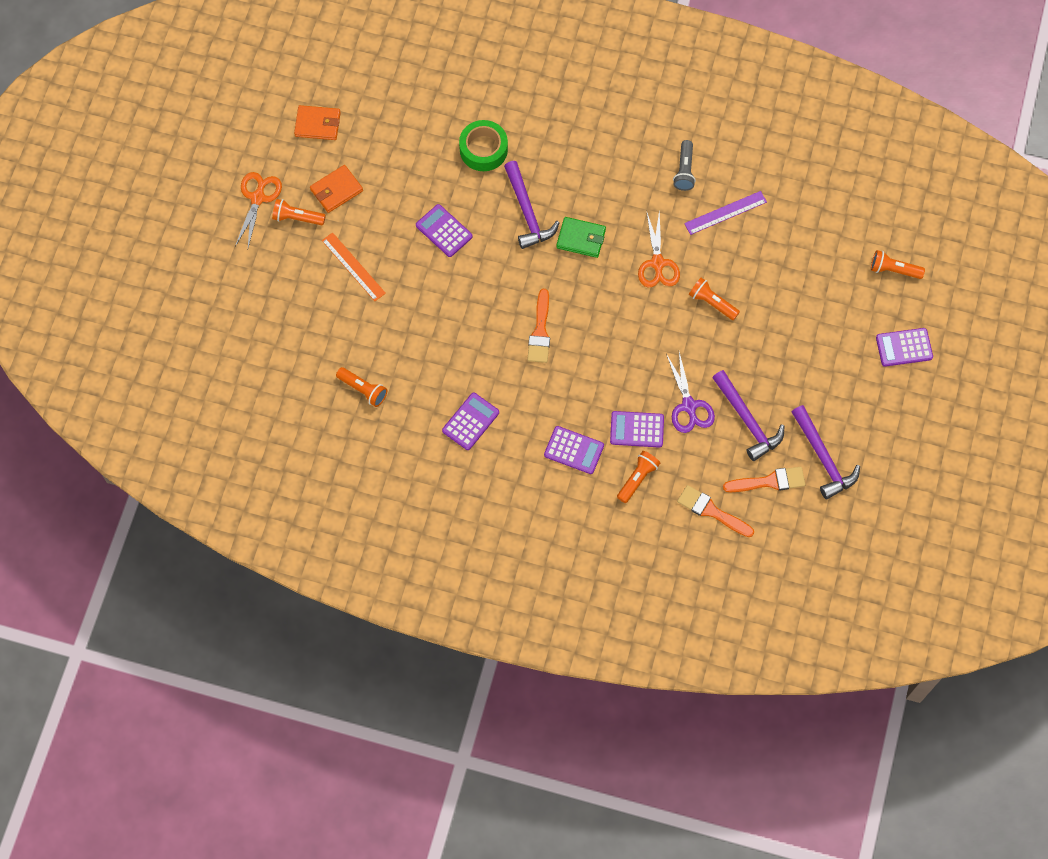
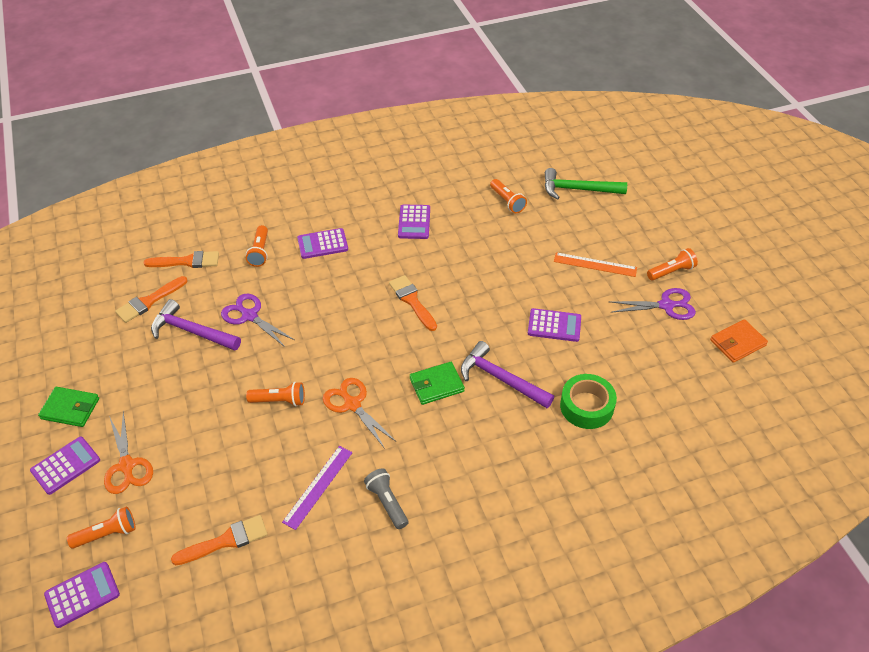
camera: 145 degrees right, 20 degrees down
(258, 198) = (714, 267): orange scissors -> orange scissors (127, 465)
(284, 360) = (578, 189): none -> green hammer
(336, 190) = (666, 305): orange wallet -> purple scissors
(363, 389) = (507, 201): orange flashlight -> orange flashlight turned 120 degrees counterclockwise
(637, 429) = (282, 280): purple calculator -> purple calculator (82, 595)
(812, 213) = (226, 541): none -> orange brush
(823, 458) = (108, 339): purple hammer -> none
(882, 401) = (70, 408): none -> green wallet

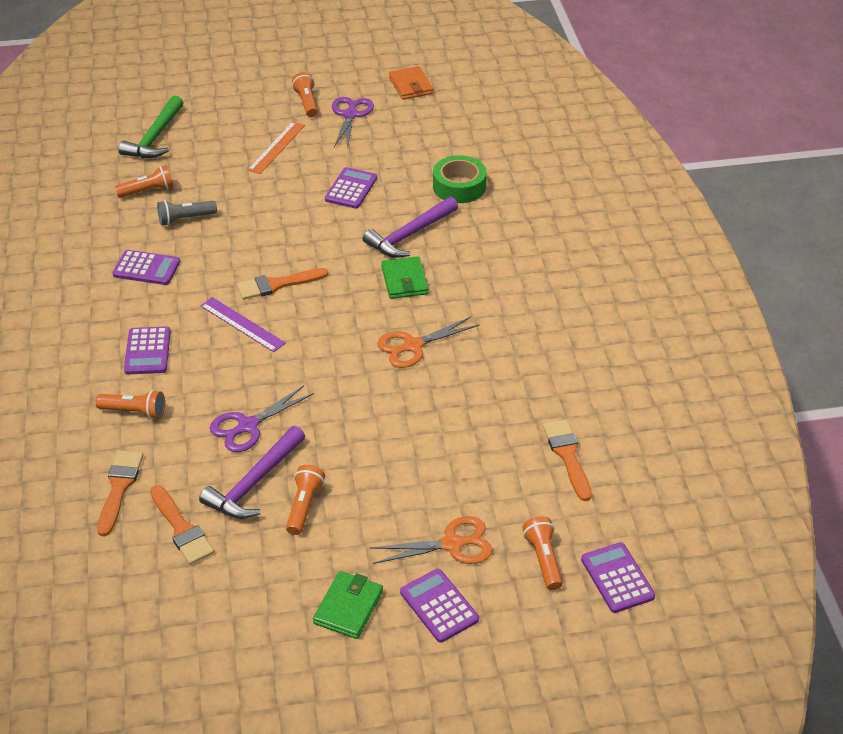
camera: 80 degrees left, 5 degrees down
(279, 400) = (391, 405): orange flashlight -> orange flashlight (304, 506)
(318, 486) = (514, 380): purple ruler -> purple ruler (242, 324)
(387, 502) = (542, 332): grey flashlight -> grey flashlight (185, 219)

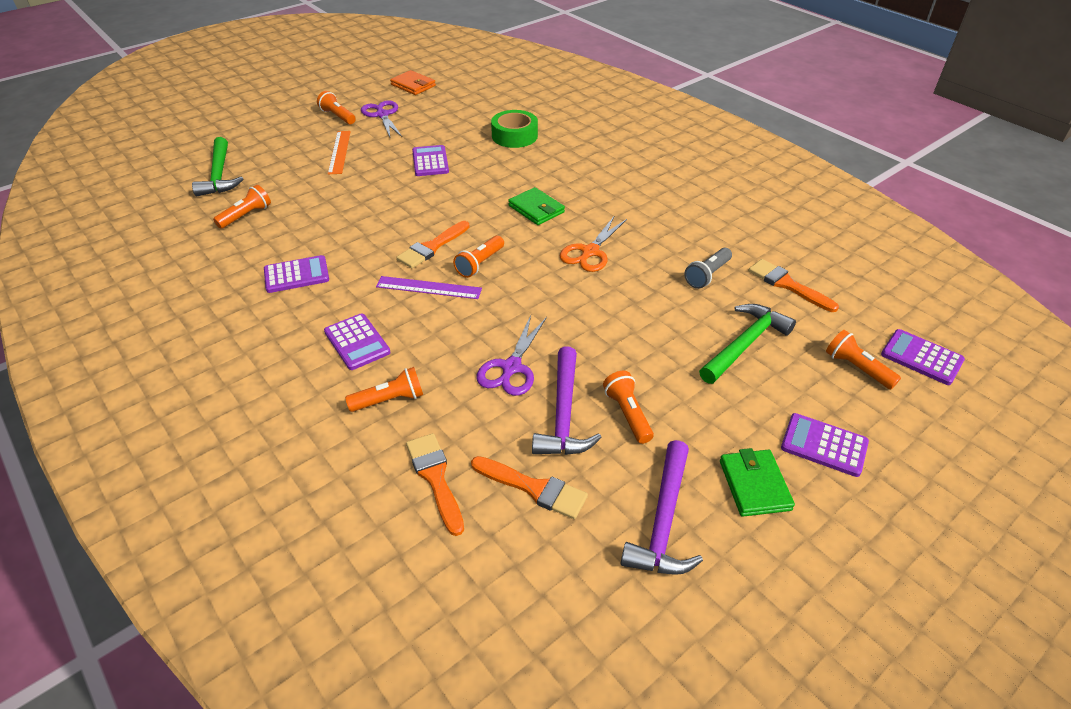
camera: 30 degrees left, 0 degrees up
(185, 219) = (301, 225): grey flashlight -> grey flashlight (707, 275)
(304, 318) = (480, 264): none -> orange flashlight
(409, 235) = (509, 178): purple hammer -> purple hammer (663, 521)
(452, 544) = (779, 389): orange scissors -> none
(464, 493) = (744, 344): none -> green hammer

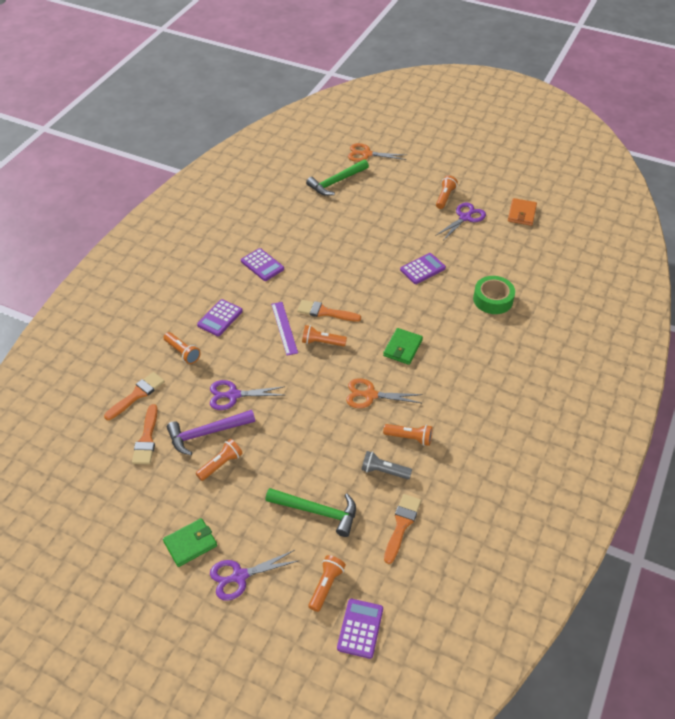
camera: 65 degrees right, 5 degrees up
(201, 141) = (366, 154): none -> orange scissors
(246, 215) = (304, 215): orange flashlight -> orange flashlight (409, 438)
(339, 152) = (401, 220): orange ruler -> none
(663, 521) = (147, 505): purple hammer -> none
(824, 445) = (240, 576): purple calculator -> purple scissors

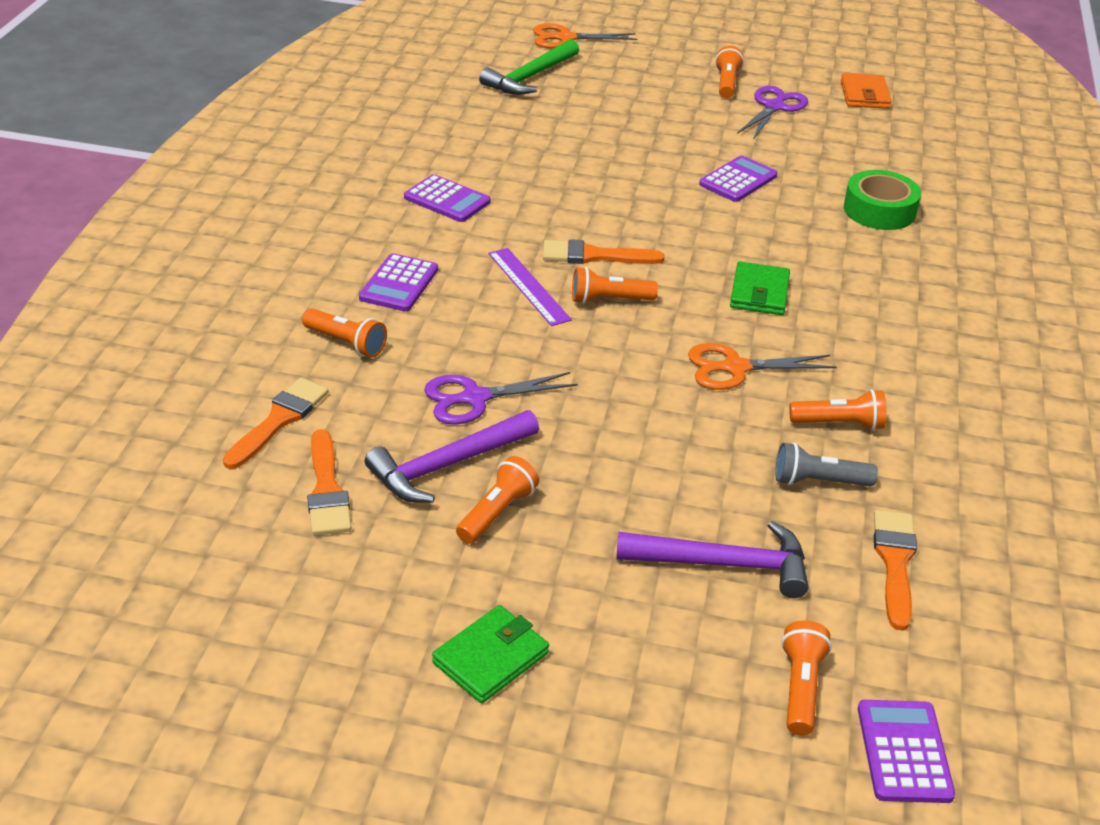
camera: 15 degrees left, 10 degrees down
(240, 576) = (618, 699): purple scissors -> none
(317, 511) = (724, 564): green hammer -> purple hammer

